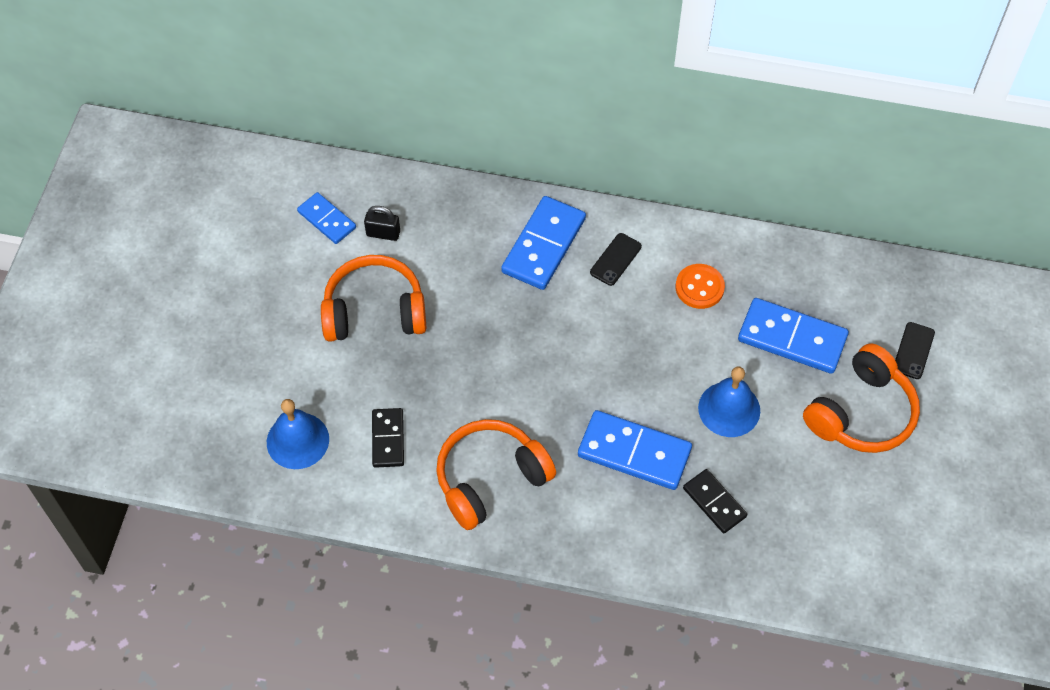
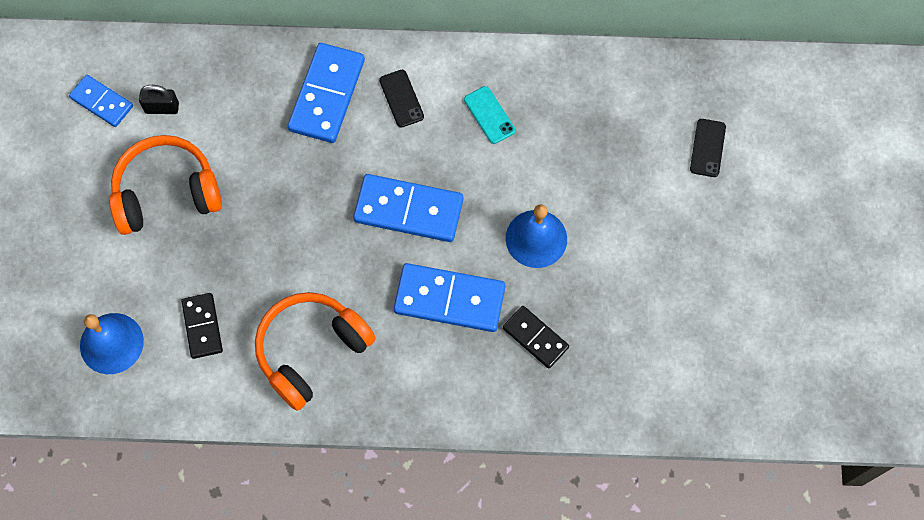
camera: 10 degrees left, 10 degrees up
(615, 259) = (401, 98): black phone -> black phone turned 45 degrees counterclockwise
(699, 287) = (489, 115): orange button -> turquoise phone
(792, 338) = (587, 154): blue domino -> blue domino (408, 210)
(861, 413) = (666, 221): orange headphones -> none

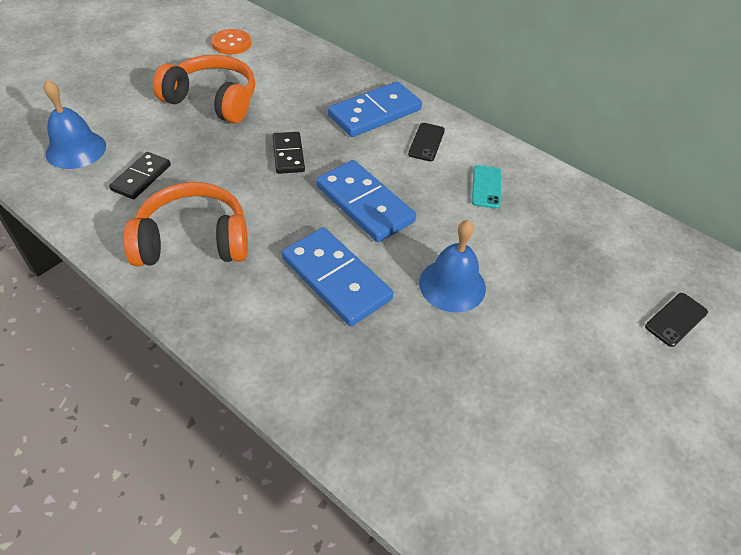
camera: 35 degrees right, 20 degrees down
(102, 102) = (231, 43): blue domino -> orange button
(162, 108) = (262, 63): black padlock -> none
(535, 338) = (382, 357): black domino -> black domino (288, 155)

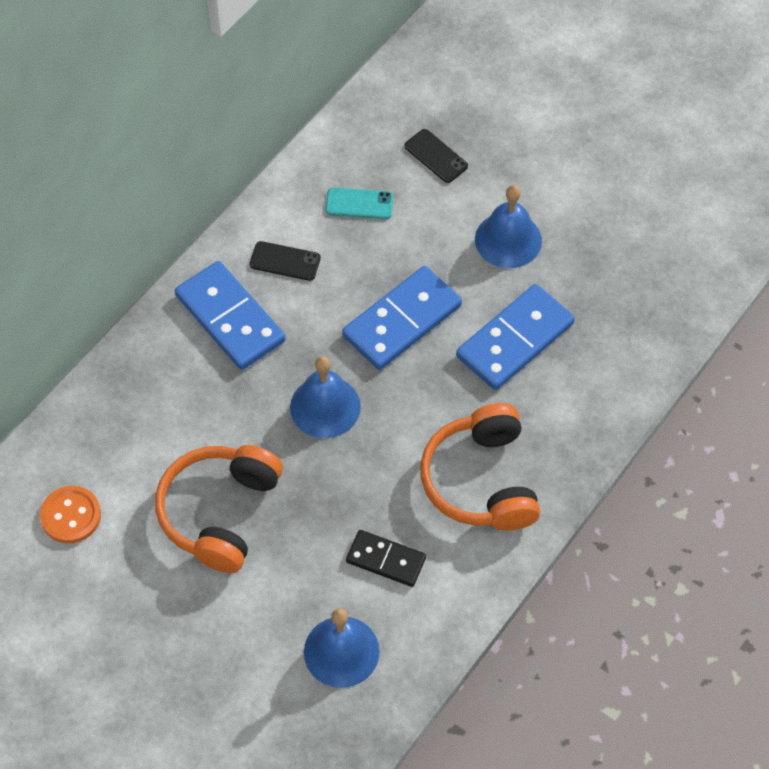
camera: 90 degrees left, 10 degrees up
(288, 155) = (325, 407): black domino -> blue bell
(676, 319) = (522, 67): black phone -> black phone (436, 156)

